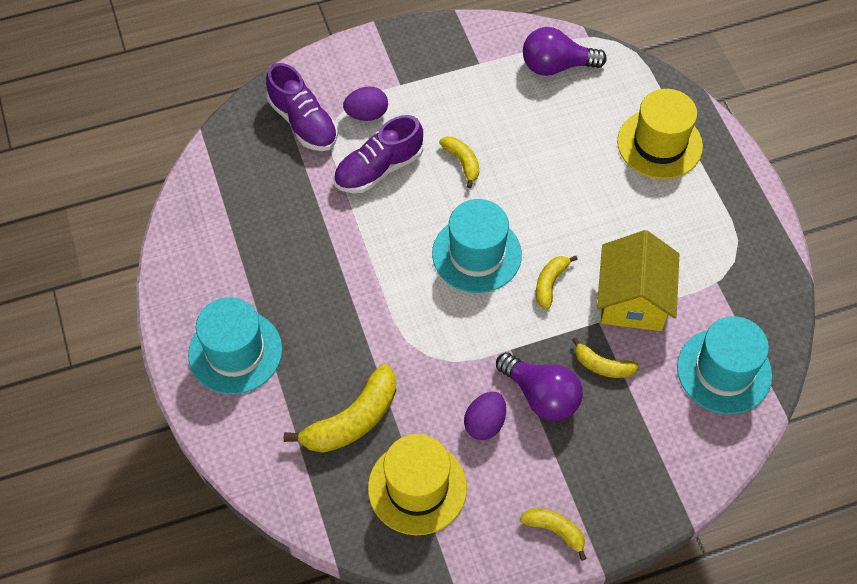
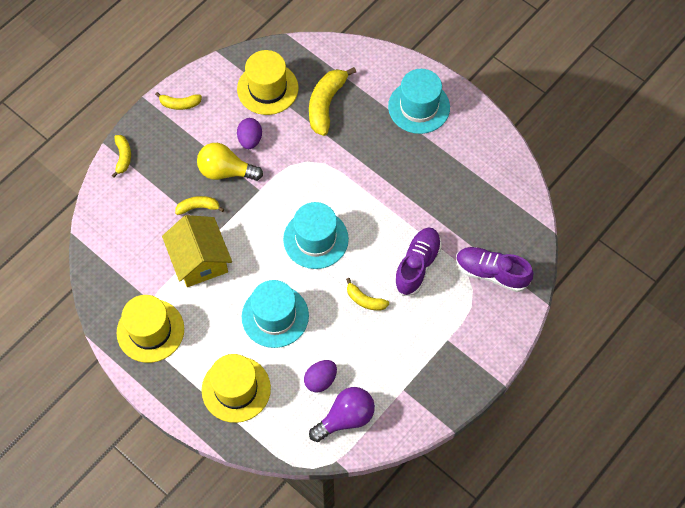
camera: 150 degrees right, 5 degrees up
(366, 114) = (454, 302): purple egg -> purple egg (320, 380)
(541, 396) = (226, 171): purple light bulb -> yellow light bulb
(550, 283) = (258, 243): yellow banana -> yellow banana (123, 157)
(724, 371) = (122, 242): turquoise hat -> turquoise hat (275, 316)
(731, 248) = (150, 330): none -> yellow hat

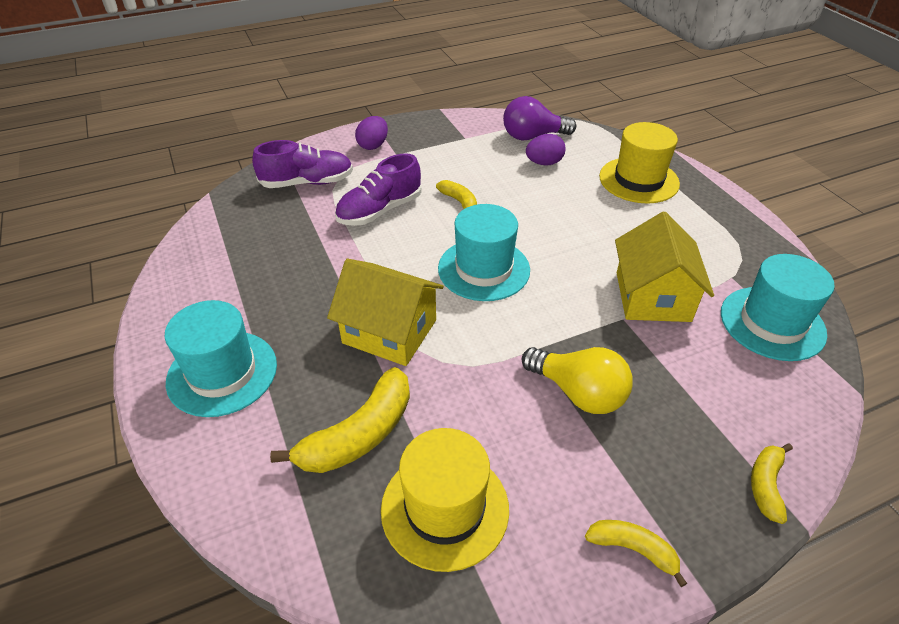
camera: 155 degrees left, 20 degrees down
(150, 330) = (735, 250): yellow hat -> none
(198, 207) = (639, 358): yellow banana -> none
(250, 140) = (518, 426): purple egg -> purple egg (373, 145)
(275, 316) = (571, 218): turquoise hat -> turquoise hat (772, 323)
(347, 168) = (389, 331): none -> yellow house
(491, 273) = (307, 183): purple shoe -> purple shoe turned 60 degrees counterclockwise

